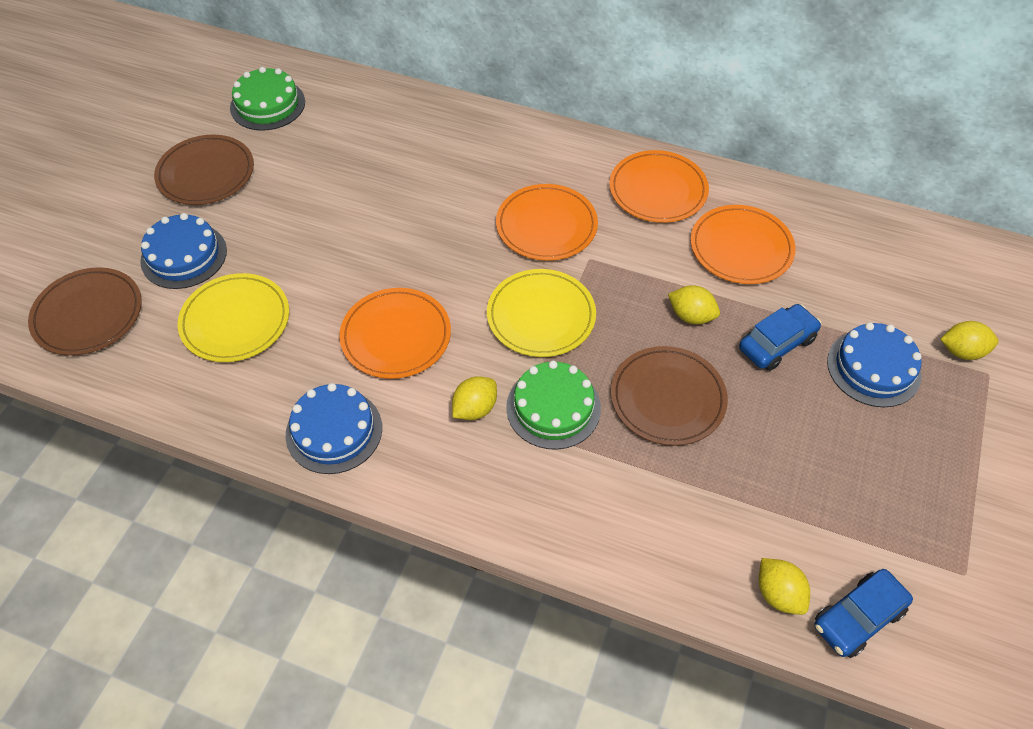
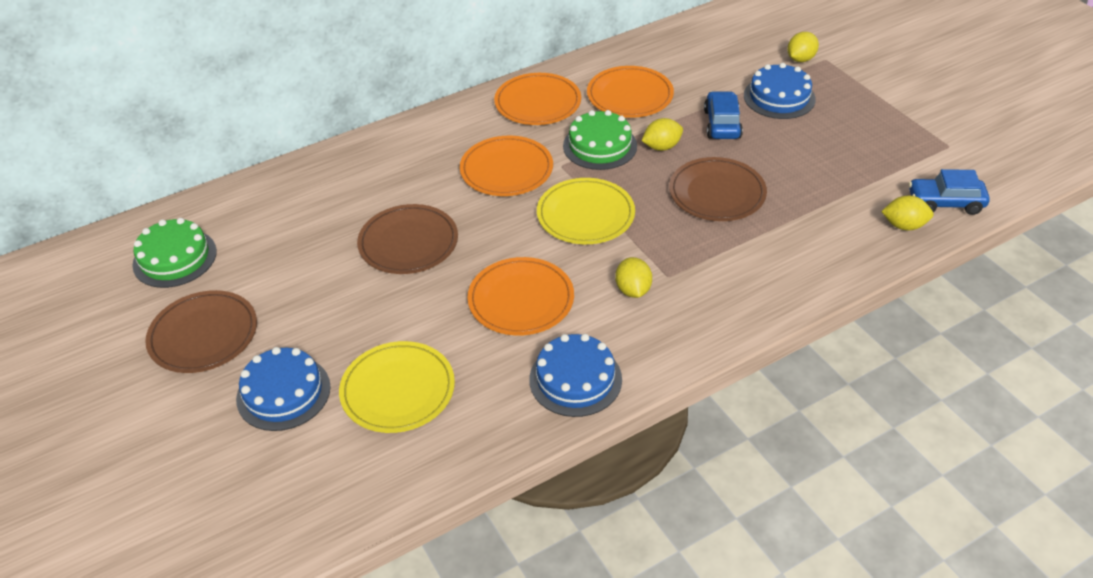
camera: 50 degrees left, 10 degrees down
(88, 314) = (272, 493): brown plate -> brown plate (408, 243)
(553, 407) = (671, 250): green cake -> green cake (600, 146)
(857, 618) = (945, 203): blue car -> blue car turned 90 degrees clockwise

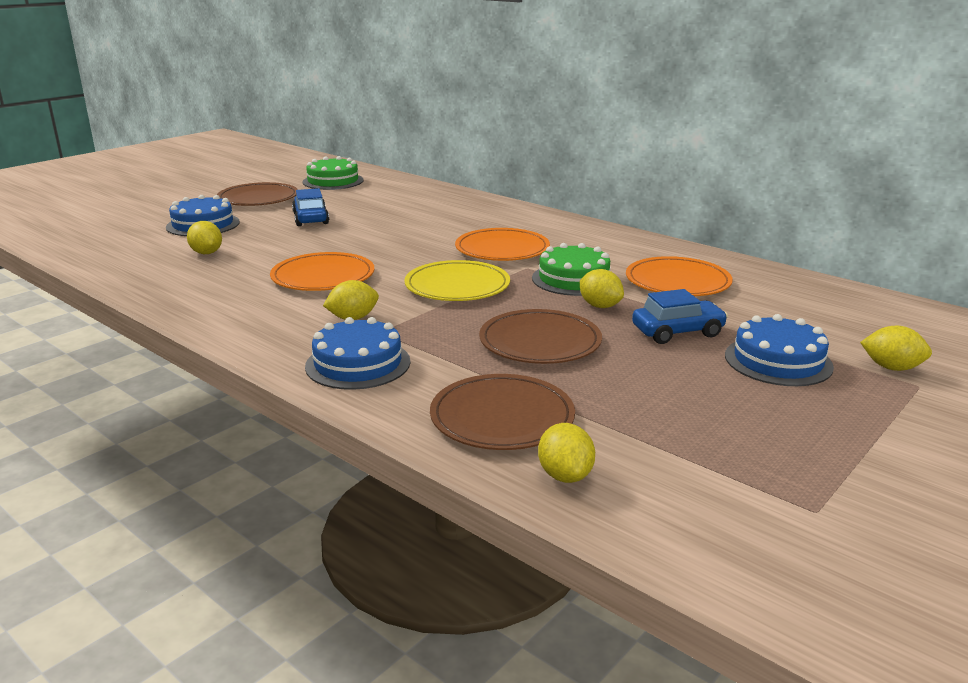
camera: 70 degrees right, 20 degrees down
(398, 390) = (206, 253): yellow plate -> yellow lemon
(408, 243) = (380, 232): brown plate -> brown plate (502, 417)
(538, 103) = (618, 247): orange plate -> none
(575, 379) = (222, 309): blue cake -> blue cake (358, 364)
(945, 203) = (651, 512): blue car -> blue car (311, 218)

